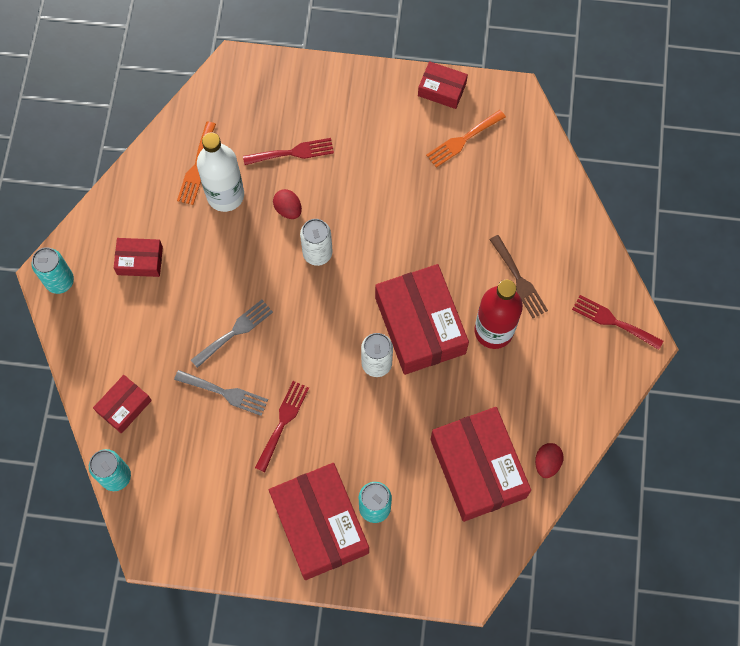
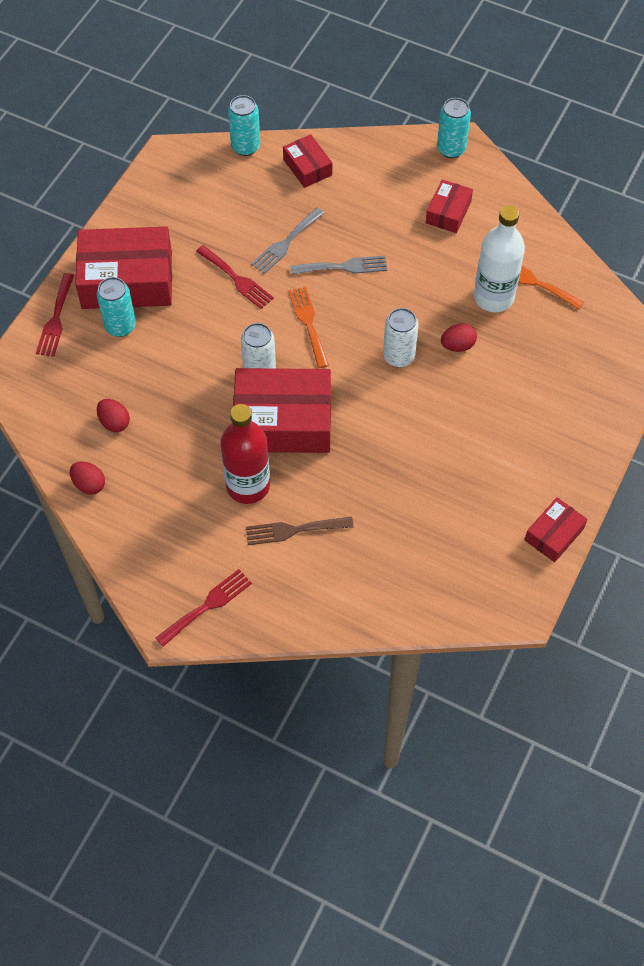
camera: 110 degrees right, 10 degrees down
(235, 331) = (344, 267): grey fork -> grey fork turned 75 degrees counterclockwise
(293, 152) = (522, 368): red fork -> red fork (56, 319)
(462, 140) = (482, 533): orange fork -> orange fork (308, 323)
(478, 468) = (114, 422): red box -> red egg

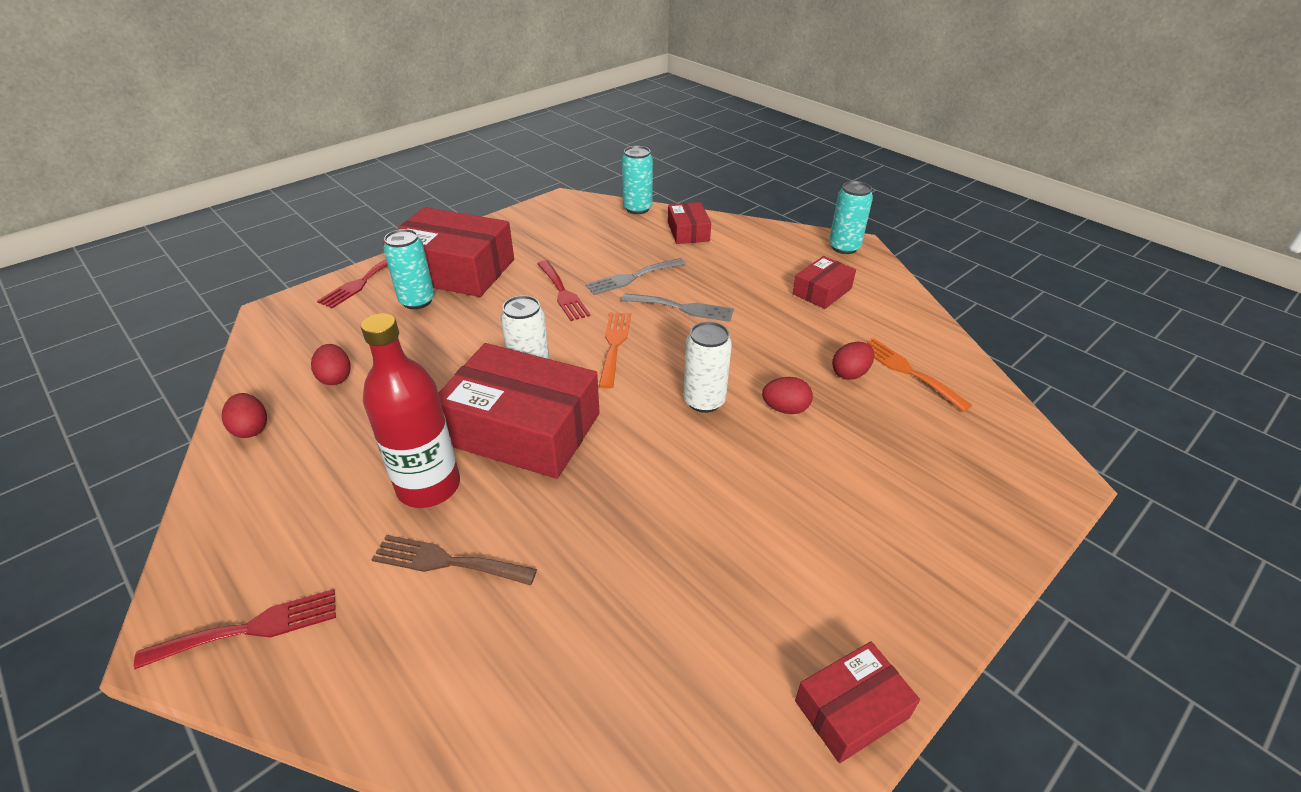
camera: 20 degrees right, 20 degrees down
(493, 297) = (850, 373): white bottle -> red egg

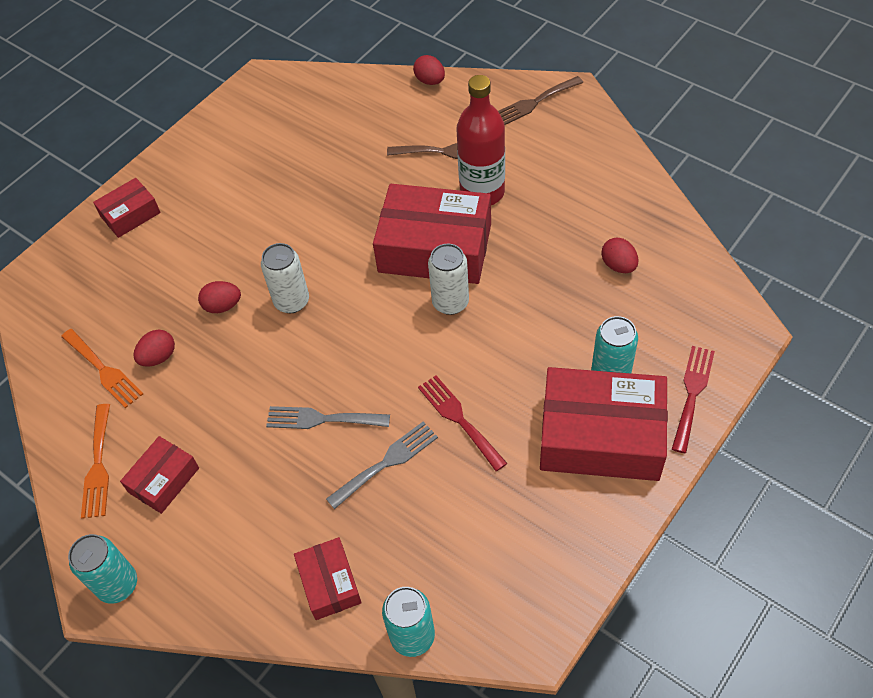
camera: 175 degrees right, 15 degrees up
(251, 429) = (645, 209): red egg -> red egg (430, 81)
(251, 628) = (534, 103): red fork -> brown fork
(614, 345) = (383, 351): orange fork -> orange fork (98, 466)
(851, 709) = (207, 127): red box -> red box (130, 214)

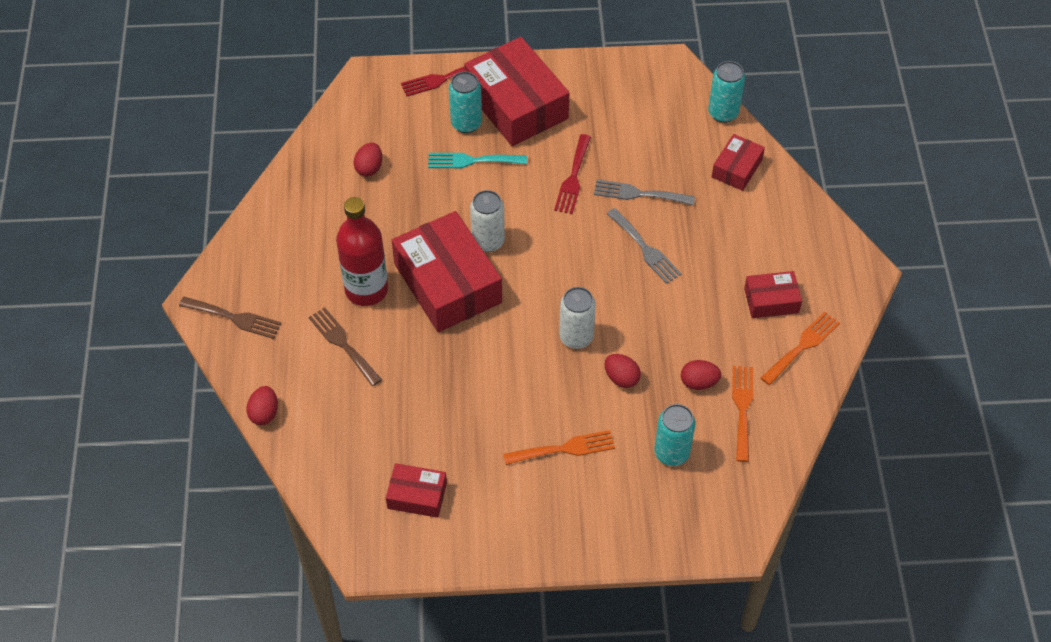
camera: 135 degrees left, 0 degrees up
(118, 585) = (850, 268): turquoise can -> turquoise can (671, 453)
(130, 214) = (605, 523): red box -> red box (417, 495)
(210, 229) = (564, 449): none -> orange fork
(557, 349) = (472, 161): none -> turquoise fork

